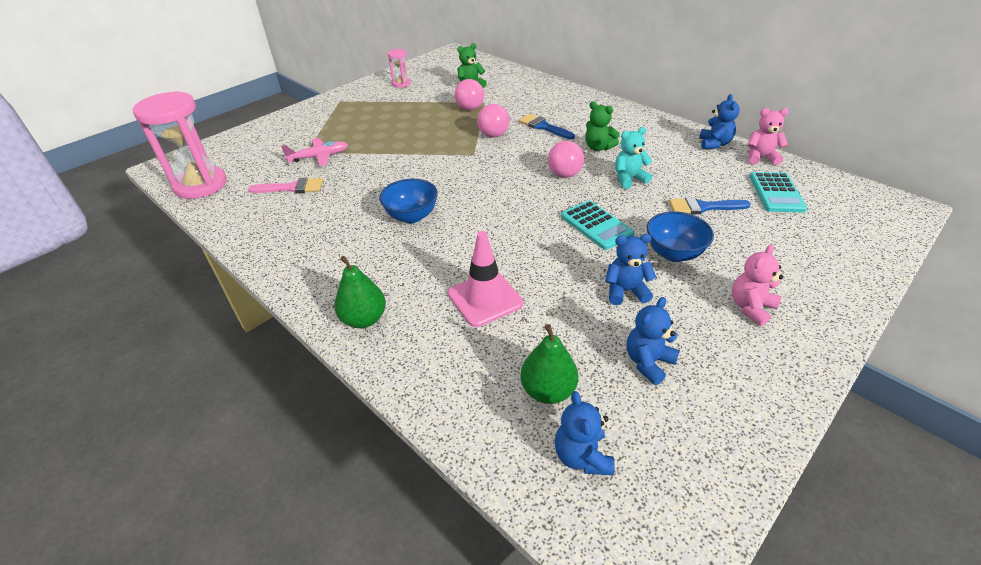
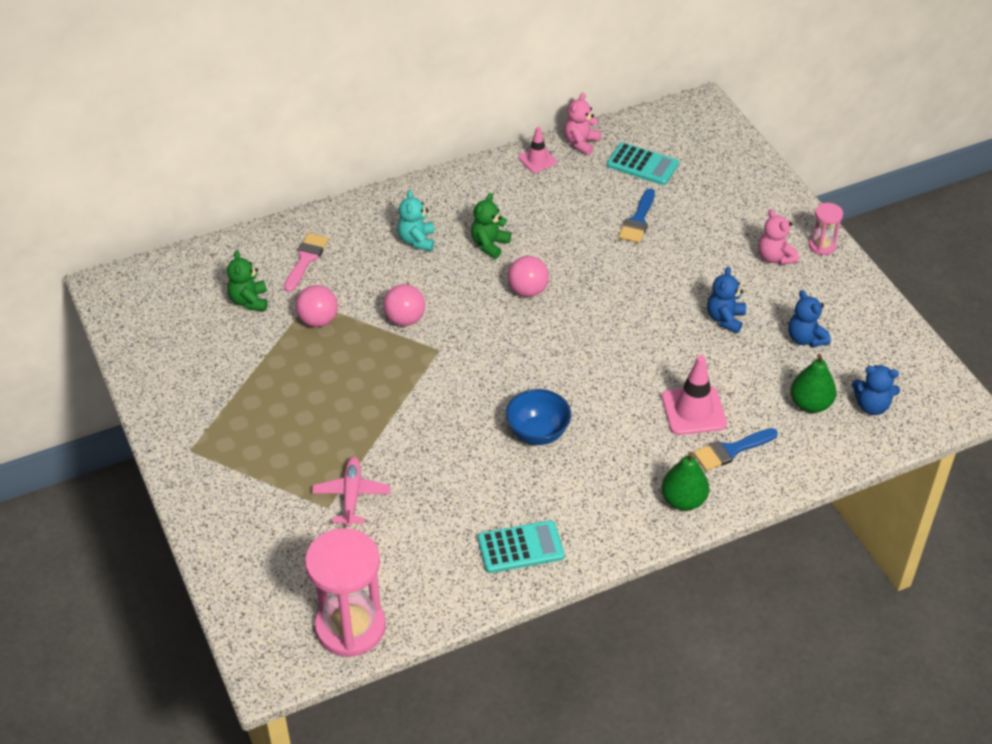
camera: 70 degrees left, 5 degrees up
(292, 188) = (415, 531): pink brush -> pink brush (306, 259)
(401, 83) = (182, 371): pink hourglass -> pink hourglass (822, 246)
(543, 127) = (413, 270): blue brush -> blue brush (731, 450)
(596, 225) = (627, 301): turquoise calculator -> turquoise calculator (520, 547)
(598, 147) = (489, 245): green teddy bear -> green teddy bear turned 150 degrees clockwise
(629, 179) = (564, 247): turquoise teddy bear -> turquoise teddy bear (417, 240)
(673, 253) = (692, 269): blue bowl -> none
(714, 144) = (537, 160): blue teddy bear -> pink traffic cone

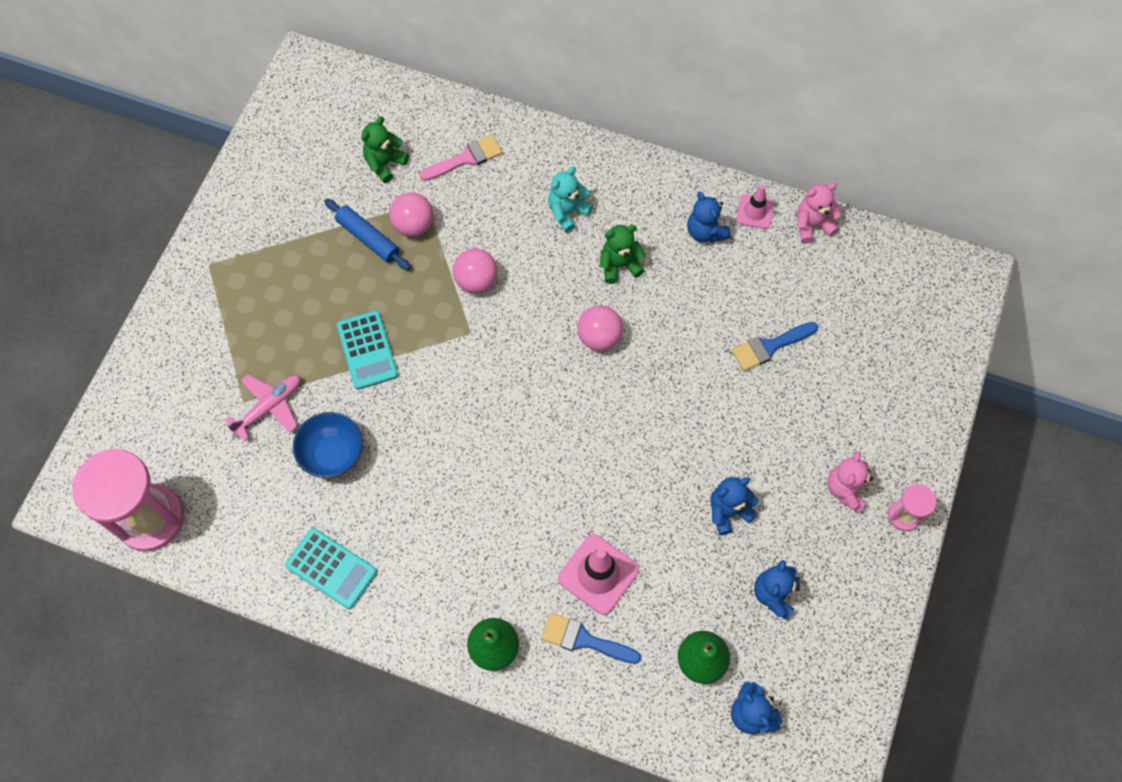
camera: 45 degrees right, 20 degrees up
(294, 350) = (368, 238): none -> blue rolling pin
(520, 190) = (705, 232): none -> blue teddy bear
(537, 433) = (457, 478): blue bowl -> blue bowl (333, 454)
(642, 165) = (840, 292): turquoise calculator -> turquoise calculator (367, 350)

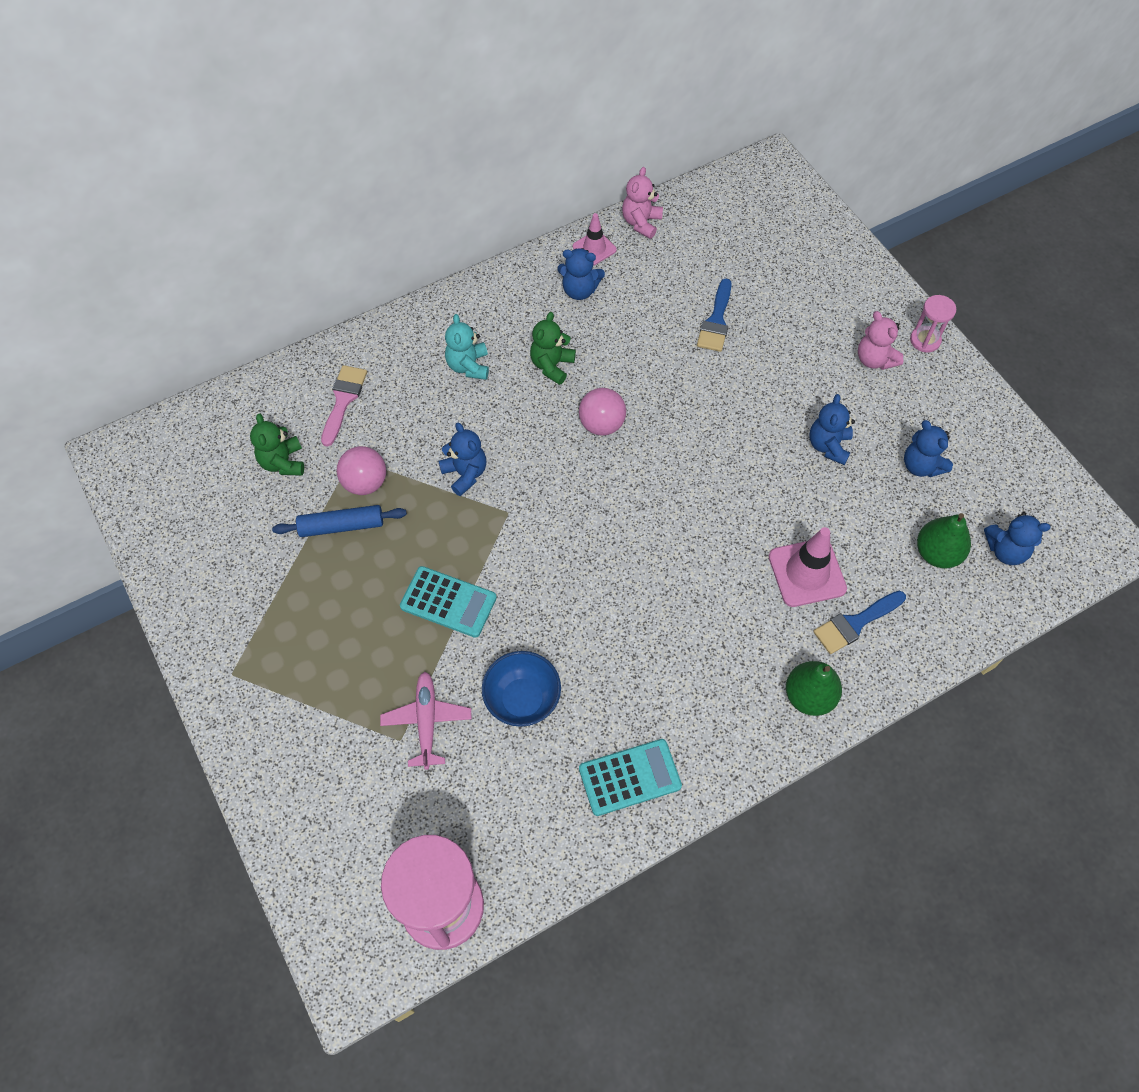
camera: 50 degrees left, 5 degrees down
(476, 281) = (465, 474): pink ball -> blue teddy bear

